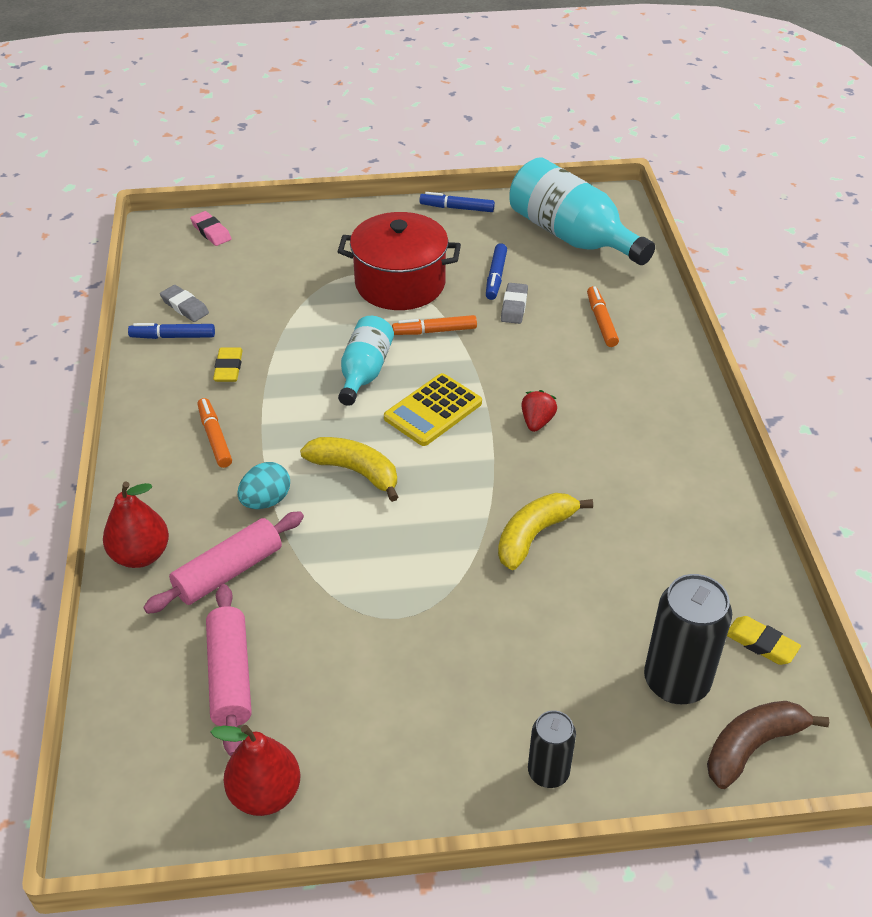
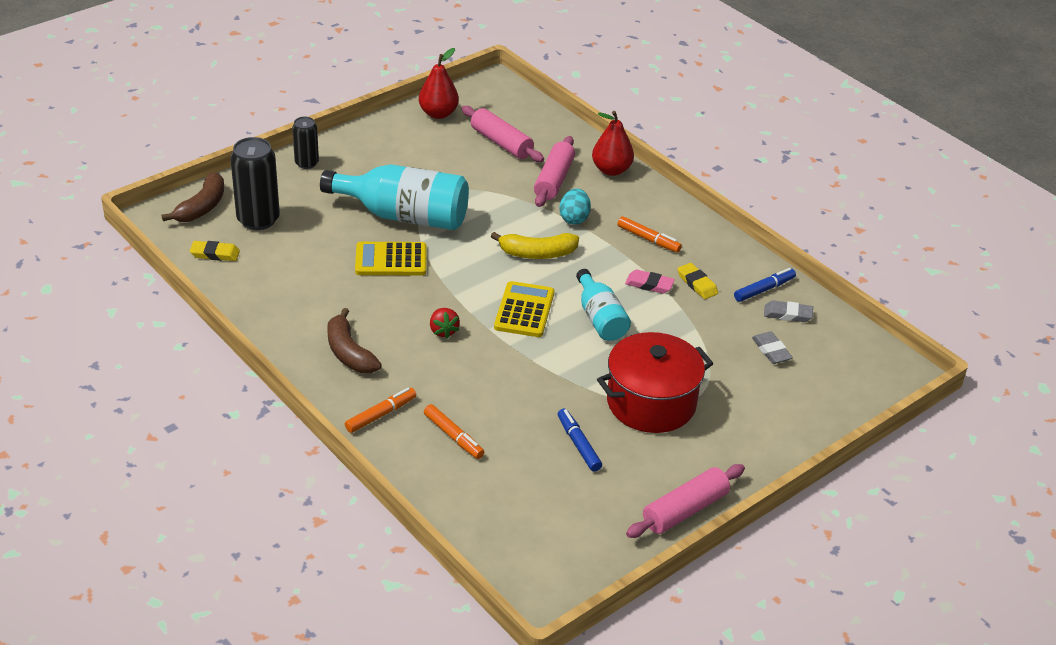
camera: 145 degrees right, 5 degrees down
(211, 232) = (860, 386): pink eraser -> pink eraser (649, 284)
(434, 331) = (581, 371): orange marker -> orange marker (381, 415)
(457, 208) = (685, 510): blue marker -> pink rolling pin
(514, 306) = (538, 420): grey eraser -> grey eraser (771, 350)
(534, 535) = (391, 260): yellow banana -> yellow calculator
(572, 236) = (547, 523): turquoise bottle -> turquoise bottle (404, 216)
(654, 437) = (349, 353): none -> brown banana

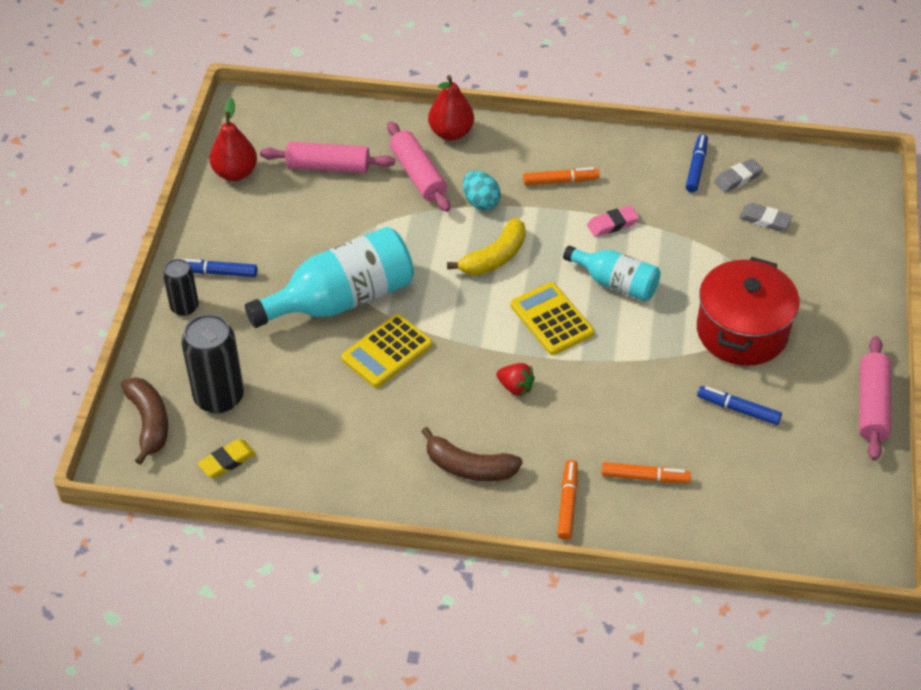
camera: 40 degrees left, 10 degrees up
(352, 158) = (218, 272): none -> blue marker
(697, 284) = (645, 197): yellow eraser -> none

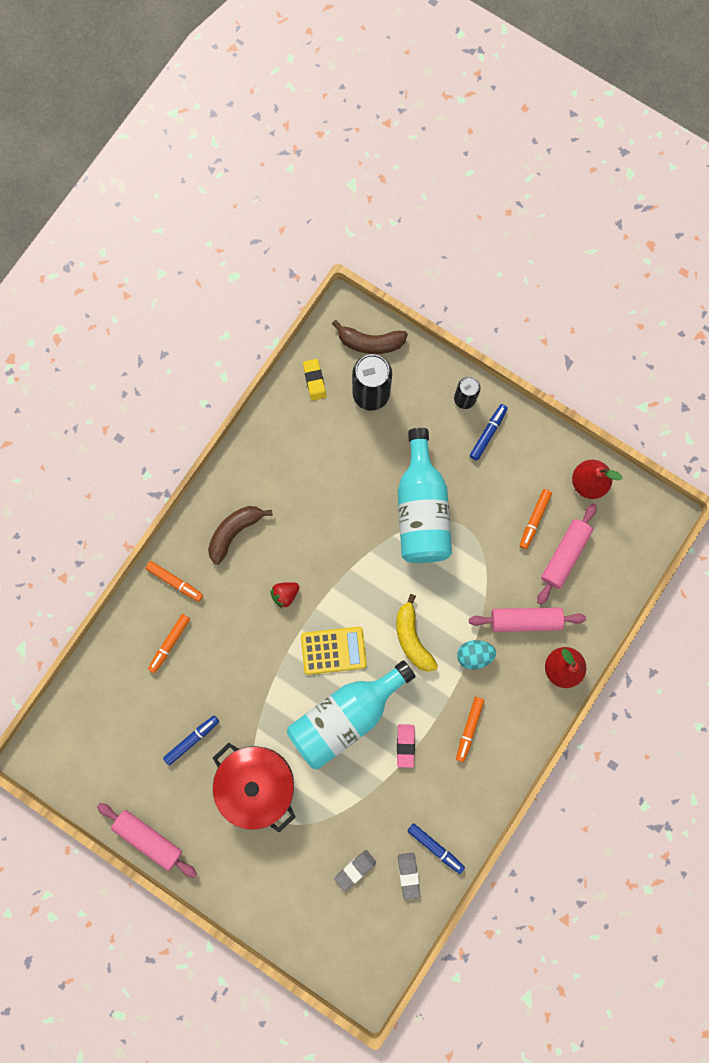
camera: 115 degrees right, 30 degrees up
(301, 202) = (534, 519): none -> orange marker
(387, 352) = (358, 521): yellow calculator -> none
(616, 283) = (345, 716): turquoise bottle -> turquoise bottle, size x1.70

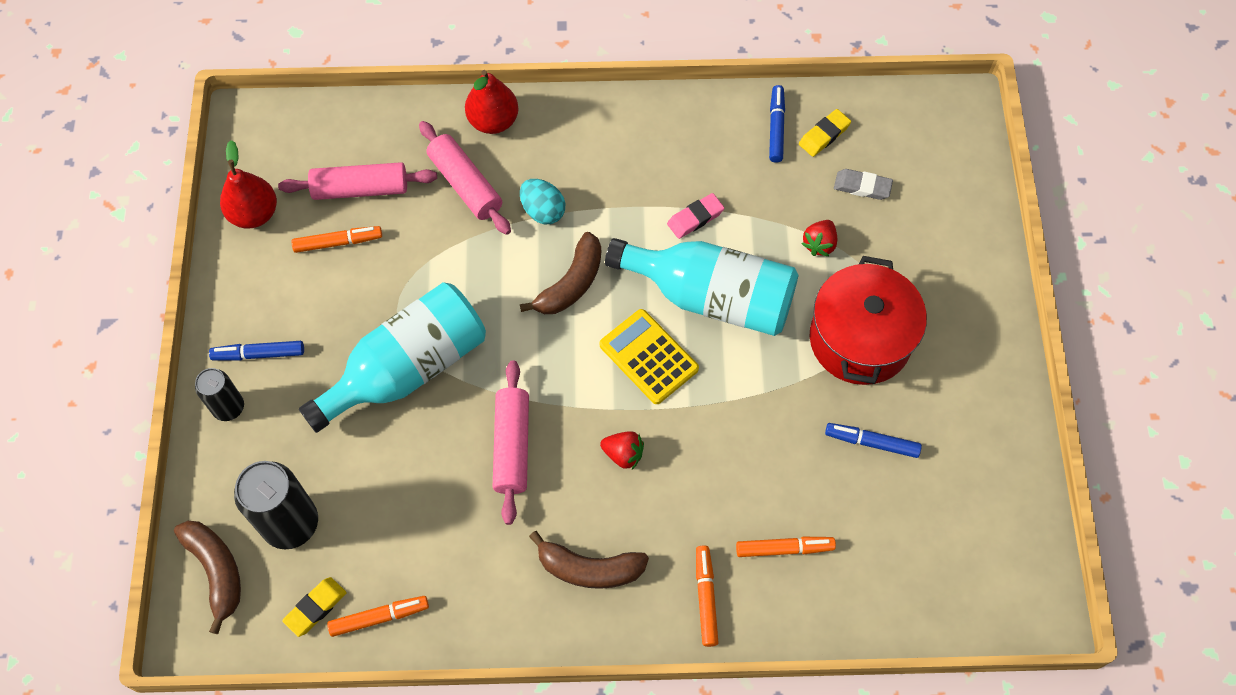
camera: 125 degrees left, 15 degrees down
(149, 838) = (1014, 413): pink rolling pin -> pink rolling pin (512, 446)
(335, 809) = (819, 244): none -> red strawberry
(408, 875) = (824, 135): grey eraser -> yellow eraser
(412, 638) = (571, 283): yellow banana -> brown banana
(469, 729) = (628, 169): orange marker -> orange marker (379, 617)

